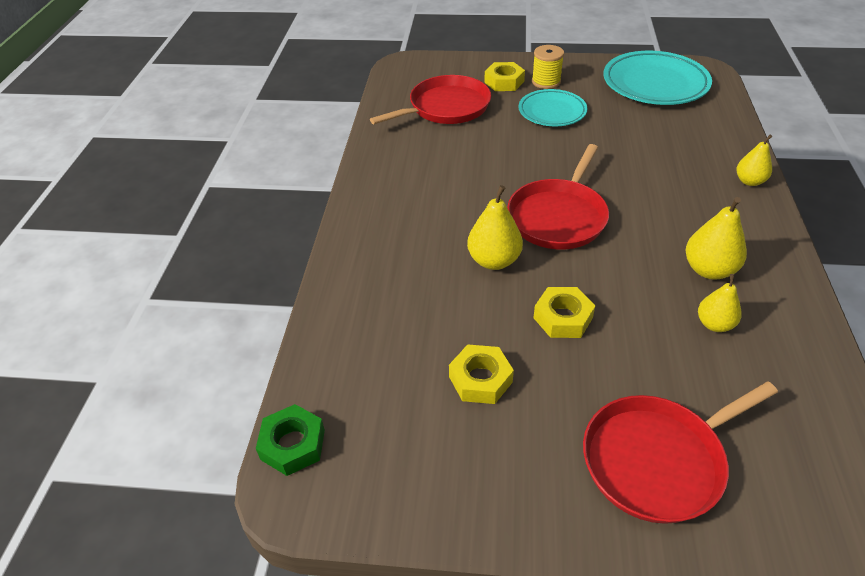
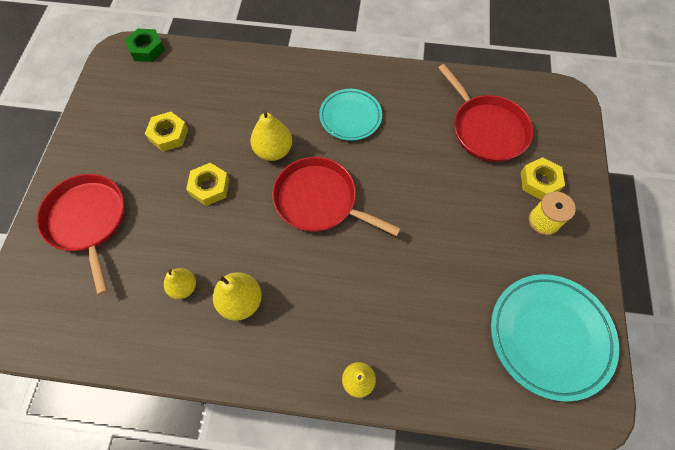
camera: 90 degrees right, 20 degrees up
(552, 112) = (483, 218): turquoise plate -> turquoise plate (350, 117)

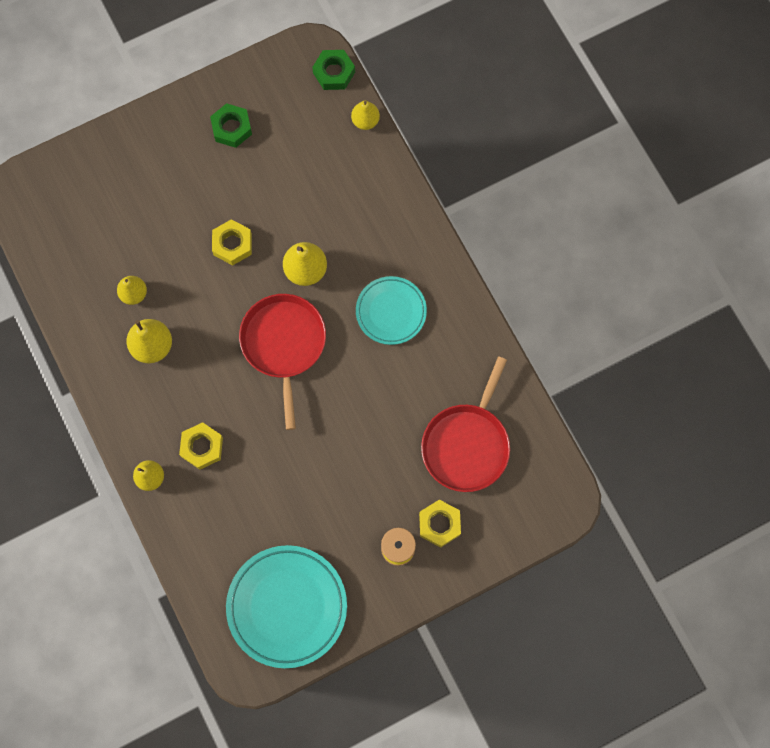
camera: 55 degrees right, 10 degrees up
(88, 221) = (136, 174): red pan -> none
(121, 132) = (232, 128): none -> green nut
(169, 135) = (258, 169): yellow nut -> yellow nut (202, 447)
(198, 52) = (365, 121): none -> yellow pear

